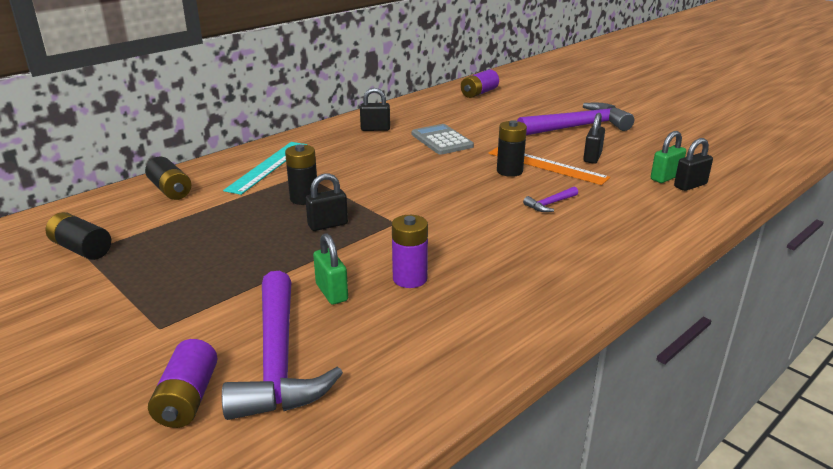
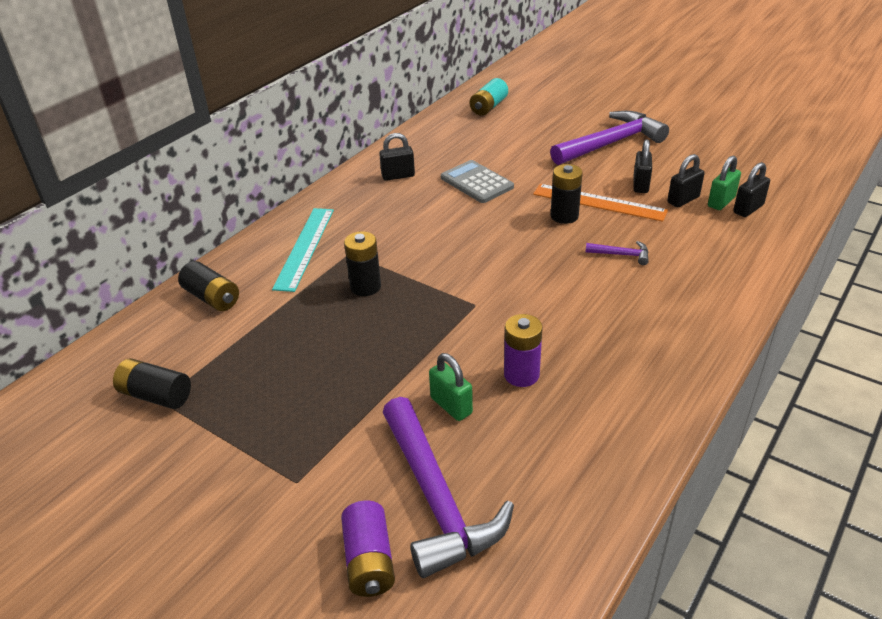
camera: 10 degrees left, 10 degrees up
(328, 225) = (407, 319): black padlock -> black padlock (683, 200)
(479, 93) = (488, 107): purple battery -> turquoise battery
(550, 204) = (621, 255): purple hammer -> purple hammer turned 120 degrees counterclockwise

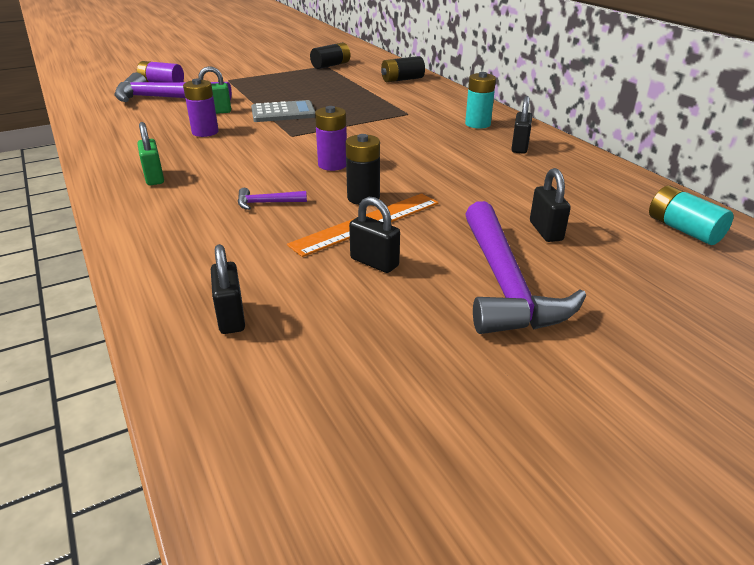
camera: 115 degrees right, 5 degrees down
(304, 248) = (432, 104): turquoise ruler -> none
(353, 207) = (477, 124): none -> turquoise battery
(365, 287) = (360, 112): black battery -> none
(476, 182) = (473, 175): grey calculator -> grey calculator (283, 113)
(521, 251) = (332, 165): none -> purple battery
(621, 255) = (267, 203): purple hammer -> purple hammer turned 45 degrees clockwise
(683, 200) = (309, 277): black padlock -> black padlock (545, 231)
(721, 202) = (271, 304): green padlock -> green padlock (154, 177)

